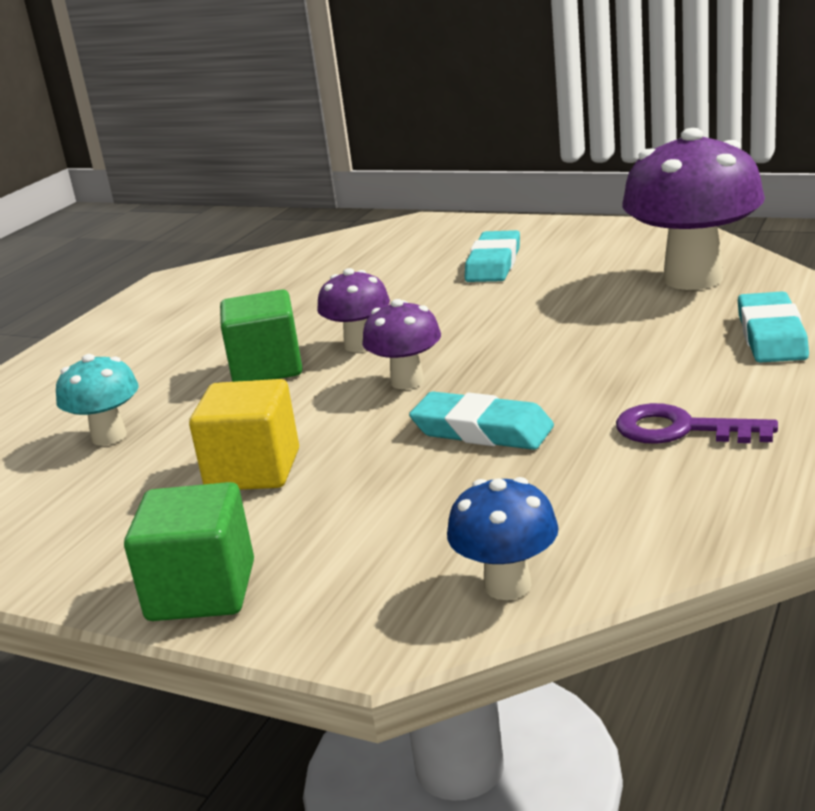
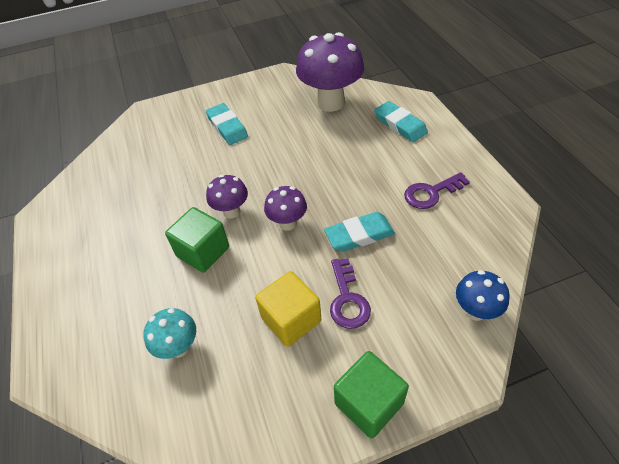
camera: 45 degrees left, 25 degrees up
(351, 485) = (347, 299): none -> purple key

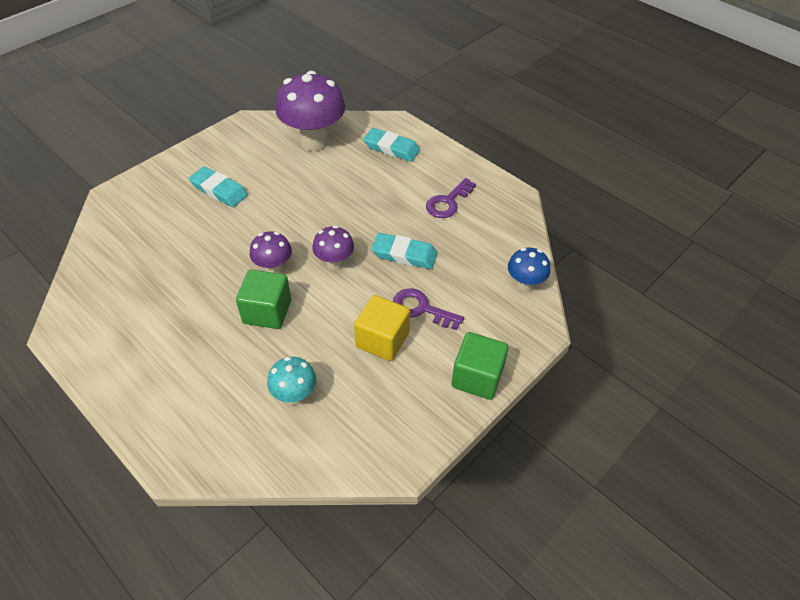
camera: 30 degrees left, 0 degrees up
(347, 299) = (421, 309): purple key -> purple key turned 150 degrees clockwise
(359, 235) = (404, 254): turquoise eraser -> turquoise eraser turned 60 degrees clockwise

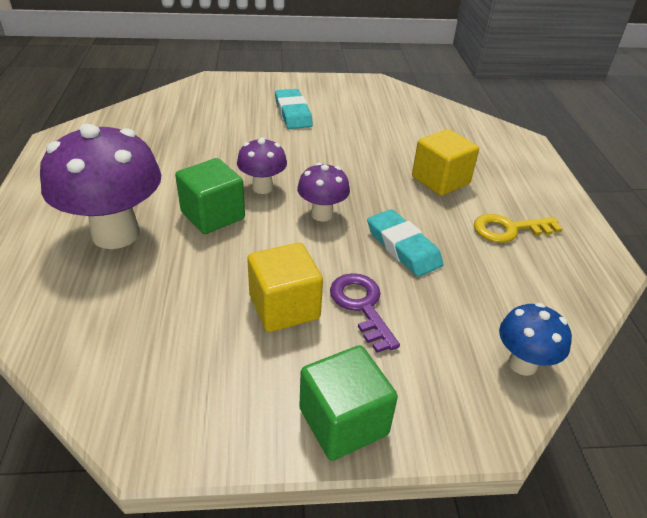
camera: 40 degrees right, 10 degrees down
(295, 396) = (141, 297): turquoise mushroom -> none
(314, 141) = (420, 119): purple mushroom -> purple mushroom (116, 234)
(378, 189) = (440, 180): none -> yellow cube
(391, 148) = (495, 157): turquoise eraser -> none
(448, 202) = (509, 229): purple key -> yellow key

